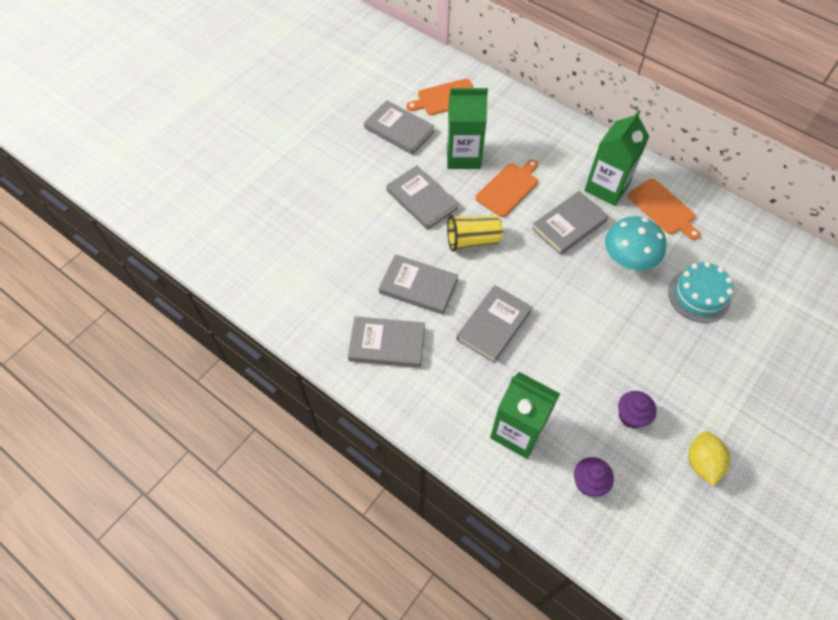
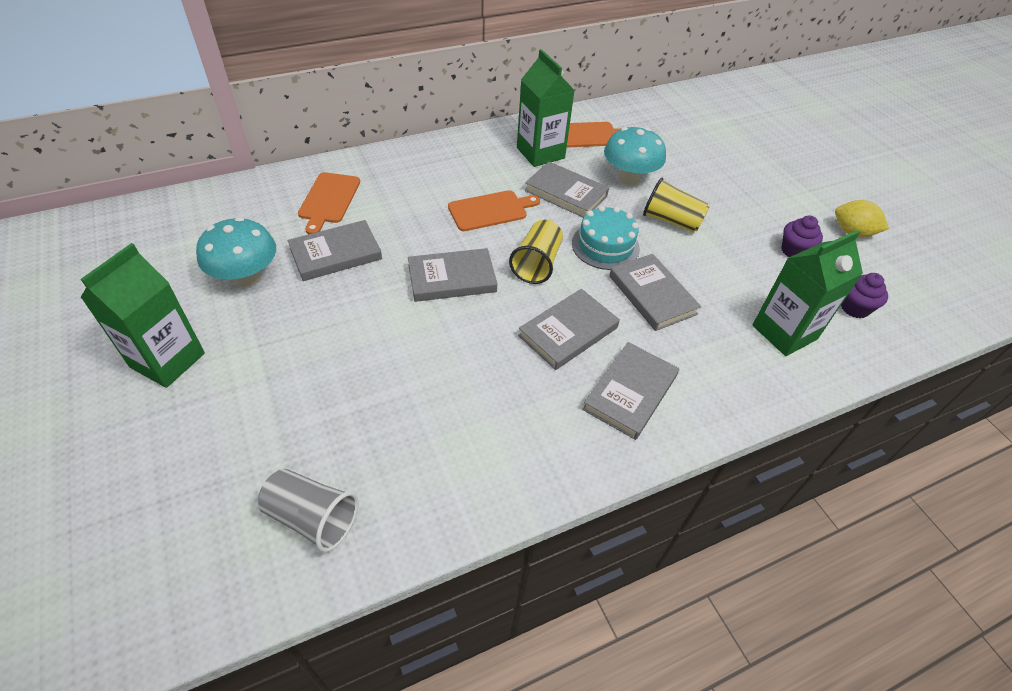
camera: 65 degrees left, 10 degrees down
(210, 226) = (312, 517): none -> grey cup
(349, 101) = (246, 277): none -> turquoise mushroom
(463, 156) = (421, 222): green carton -> green carton (167, 360)
(508, 188) = (490, 210): orange cutting board -> orange cutting board turned 90 degrees clockwise
(569, 225) = (566, 193): grey book -> grey book turned 45 degrees counterclockwise
(595, 309) = (671, 221): none -> yellow cup
(699, 295) = (689, 159): turquoise cake -> turquoise cake (605, 246)

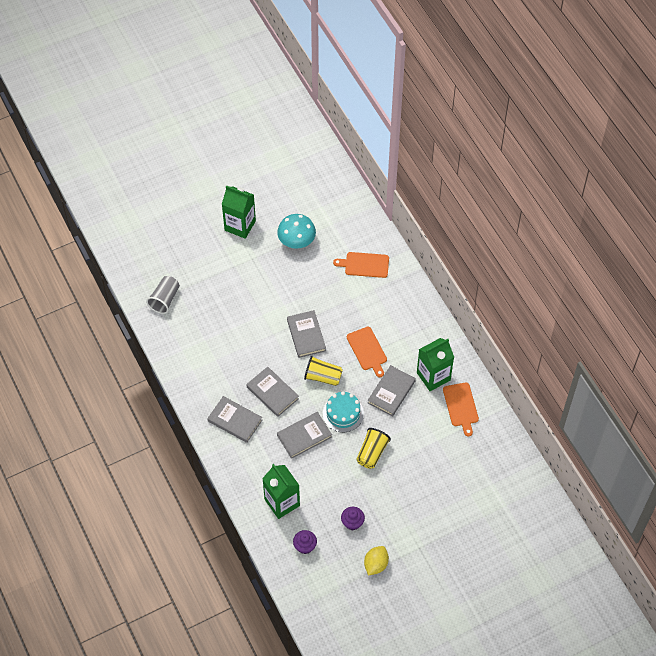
camera: 90 degrees right, 10 degrees up
(336, 254) = (319, 277): grey book -> none
(629, 178) = (414, 431): turquoise mushroom -> none

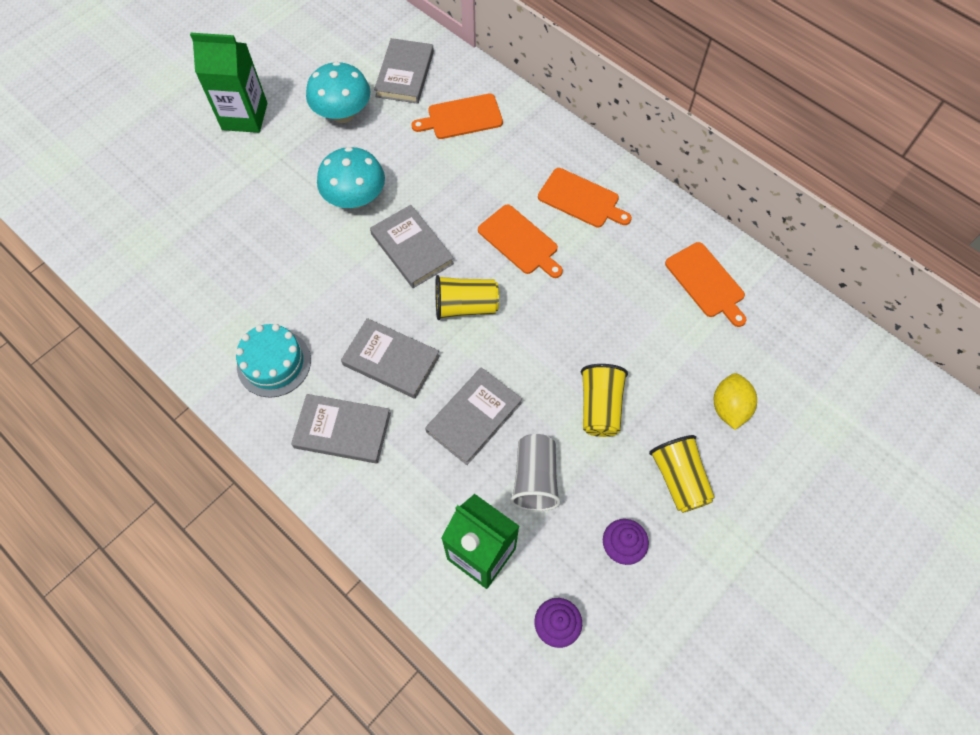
camera: 20 degrees left, 5 degrees up
(165, 299) = (154, 263): grey cup -> grey cup (535, 479)
(285, 296) = (355, 198): none -> turquoise mushroom
(343, 413) = (523, 356): turquoise cake -> turquoise cake (274, 363)
(376, 564) = (697, 613): yellow lemon -> yellow lemon (729, 408)
(391, 392) = (586, 295): grey book -> grey book (404, 74)
(396, 501) = (679, 479): none -> yellow cup
(412, 336) = (581, 199): none -> orange cutting board
(433, 376) = (641, 249): green carton -> none

